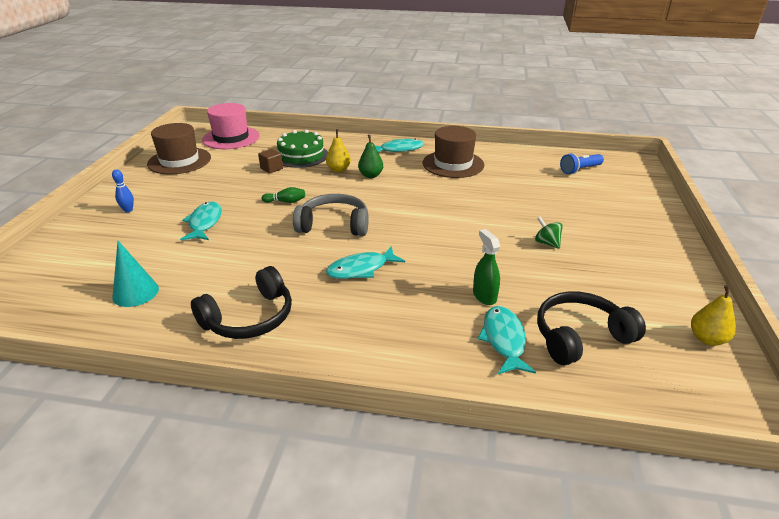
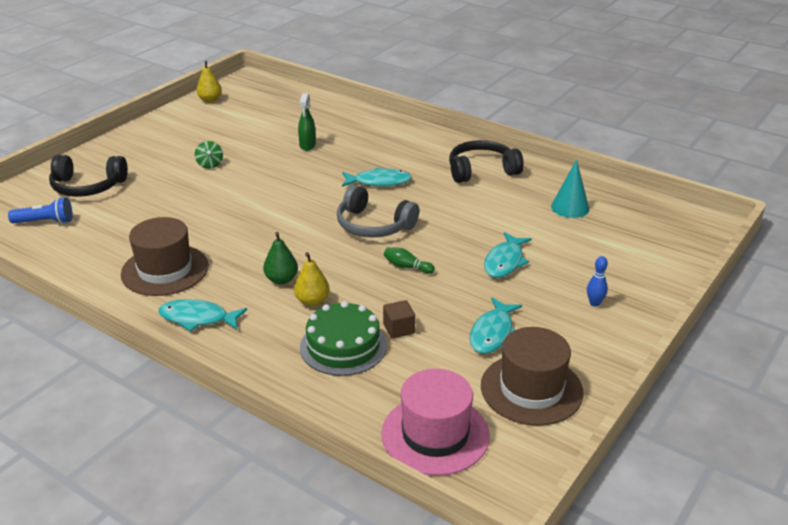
camera: 155 degrees left, 0 degrees up
(504, 340) = (325, 124): turquoise fish -> turquoise fish (492, 333)
(580, 336) = (278, 116): black headphones -> black headphones (87, 187)

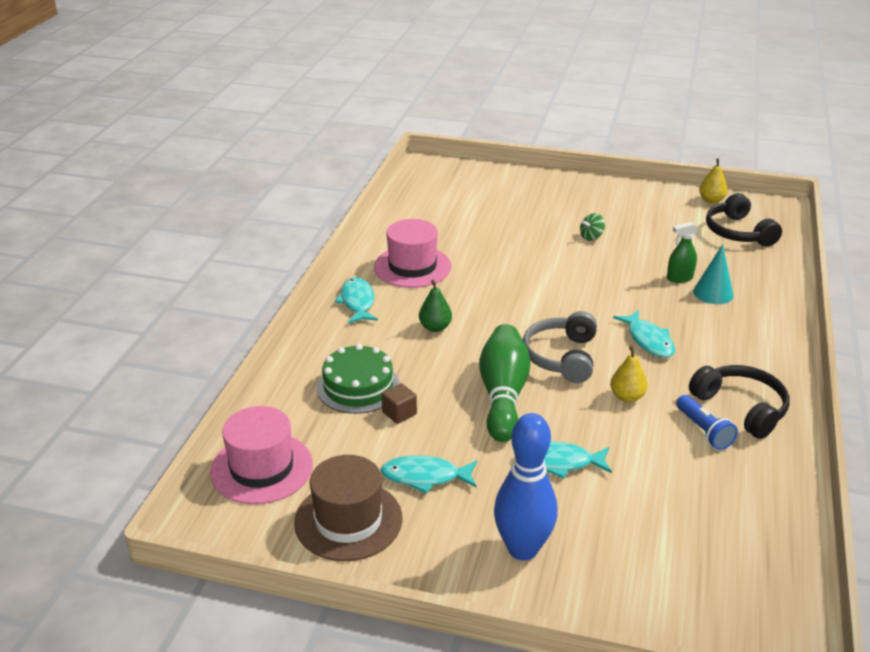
camera: 70 degrees right, 0 degrees up
(45, 222) = (441, 195): blue flashlight -> blue flashlight (703, 431)
(87, 187) = (505, 194): black headphones -> black headphones (738, 232)
(165, 270) = (412, 267): brown hat -> pink hat
(312, 301) = (413, 352): yellow pear -> yellow pear (627, 397)
(407, 267) = (503, 395): green bowling pin -> green bowling pin, size x2.48
(570, 207) = (719, 497): turquoise cone -> turquoise cone (713, 293)
(594, 303) = (522, 549): blue bowling pin -> blue bowling pin, size x2.48

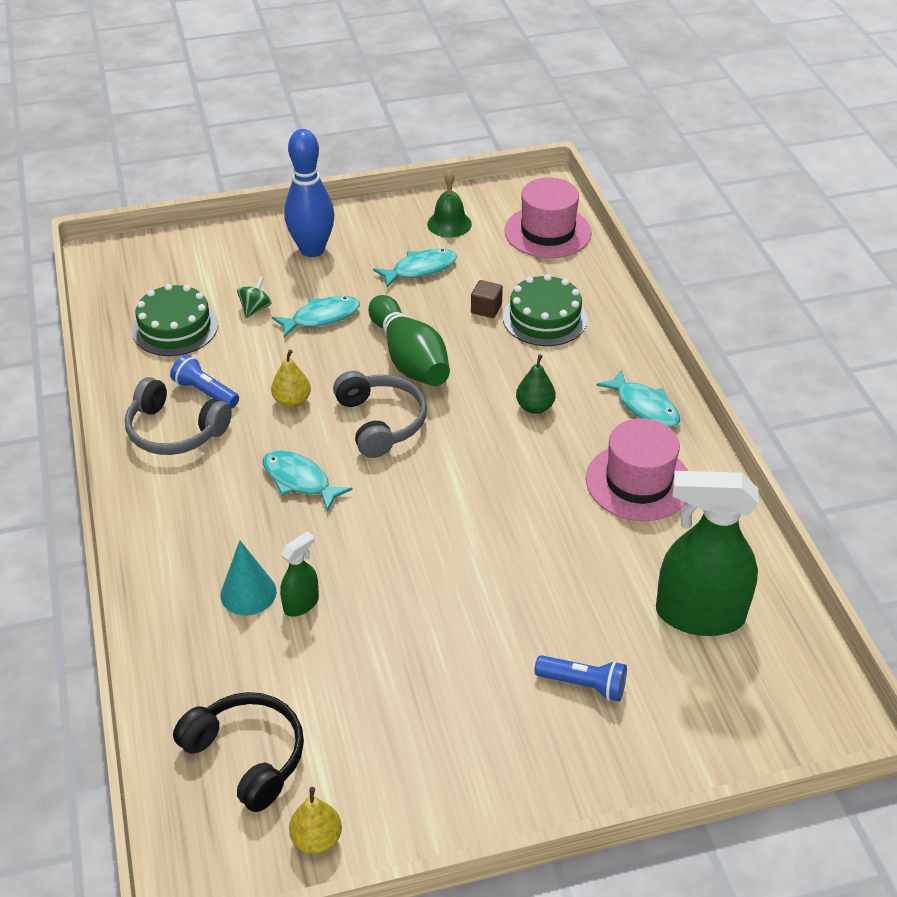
camera: 150 degrees right, 10 degrees up
(348, 520) = (449, 224): brown hat -> green bell
(447, 209) = (699, 615): none -> green spray bottle
(537, 205) = (583, 685): none -> blue flashlight
(591, 237) = (459, 642): green spinning top -> green spinning top (255, 308)
(716, 508) = (175, 328): none -> green cake
(741, 408) = (174, 431): black headphones -> grey headphones

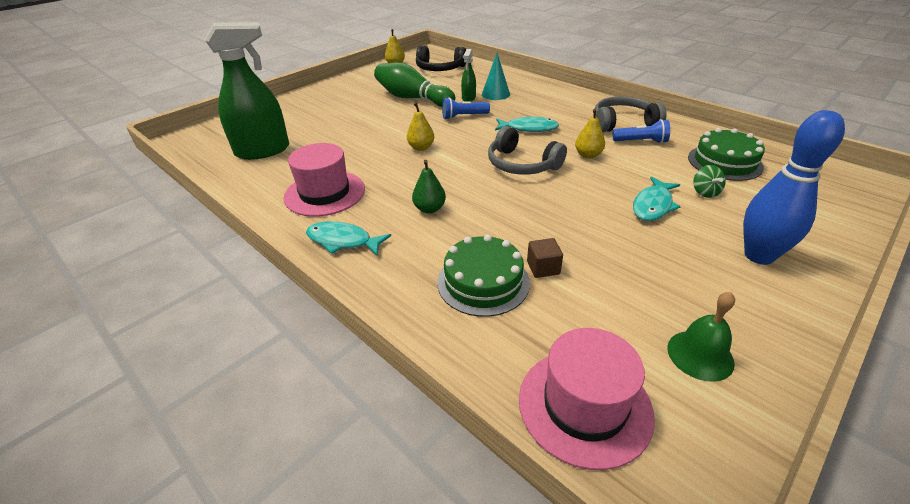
camera: 150 degrees right, 5 degrees down
(409, 358) = (553, 204): green bowling pin -> green bowling pin (412, 98)
(420, 269) = (646, 280): turquoise fish -> none
(472, 511) = (421, 147): none -> yellow pear
(583, 685) = (316, 115): blue flashlight -> blue flashlight (463, 116)

